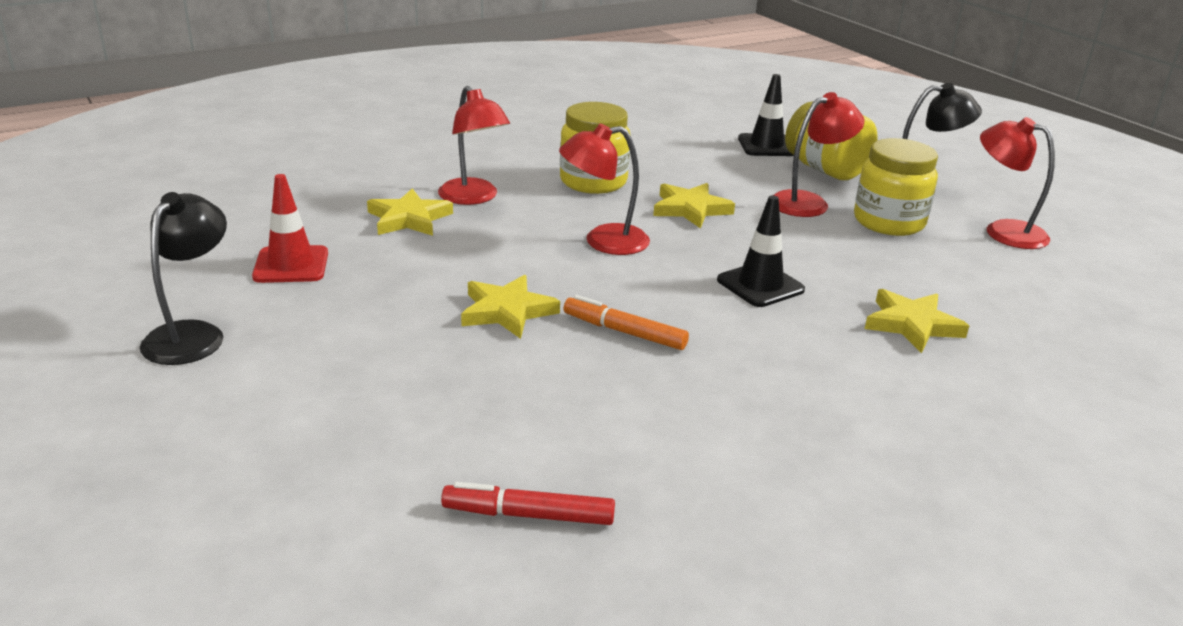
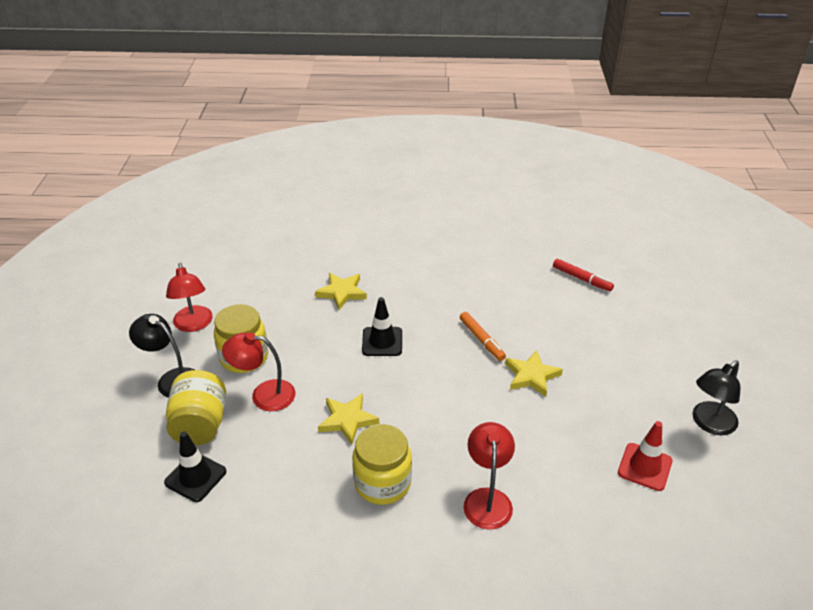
camera: 145 degrees left, 10 degrees up
(409, 218) = (548, 490): yellow star -> none
(603, 241) = (434, 411): red lamp -> none

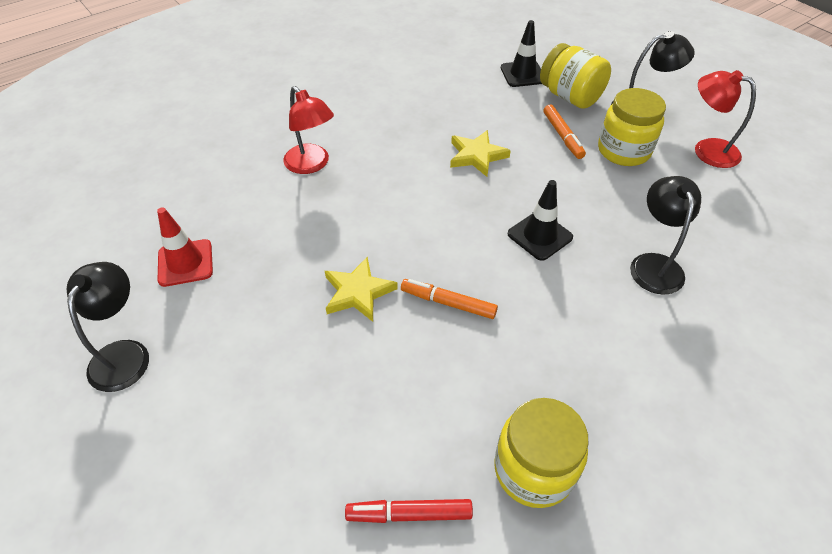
camera: 140 degrees right, 10 degrees up
(264, 395) = (562, 136): red lamp -> orange marker
(342, 292) = (654, 264): yellow star -> black lamp
(382, 483) = (399, 134): yellow jar -> yellow jar (533, 469)

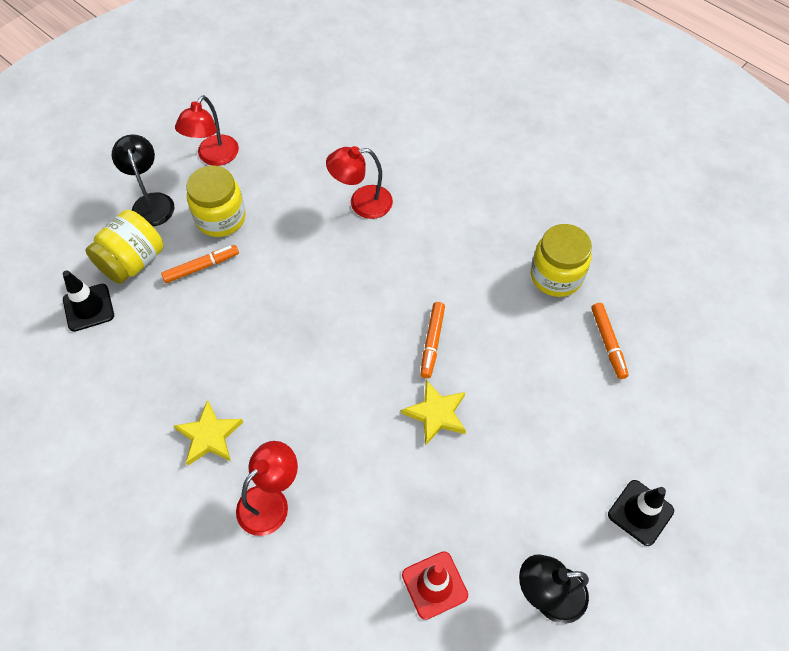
camera: 100 degrees left, 10 degrees up
(409, 514) = (608, 343): red marker -> orange marker
(477, 156) = (239, 340): yellow star -> yellow star (209, 436)
(539, 236) = (343, 281): black traffic cone -> black traffic cone (640, 512)
(654, 264) = (362, 203): black lamp -> red lamp

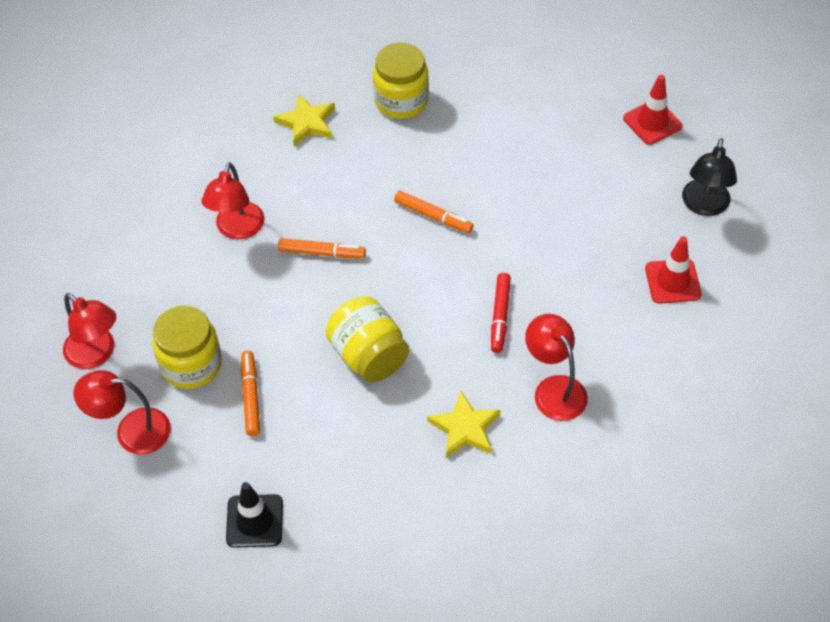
camera: 70 degrees left, 5 degrees down
(133, 261) = (210, 465): yellow jar -> yellow jar (368, 355)
(151, 202) = (131, 431): black lamp -> red lamp
(338, 431) = (500, 316): none -> red marker
(436, 414) = (511, 234): yellow star -> yellow star (307, 123)
(608, 343) = (488, 88): orange marker -> orange marker (322, 253)
(640, 512) = (652, 122): black traffic cone -> red traffic cone

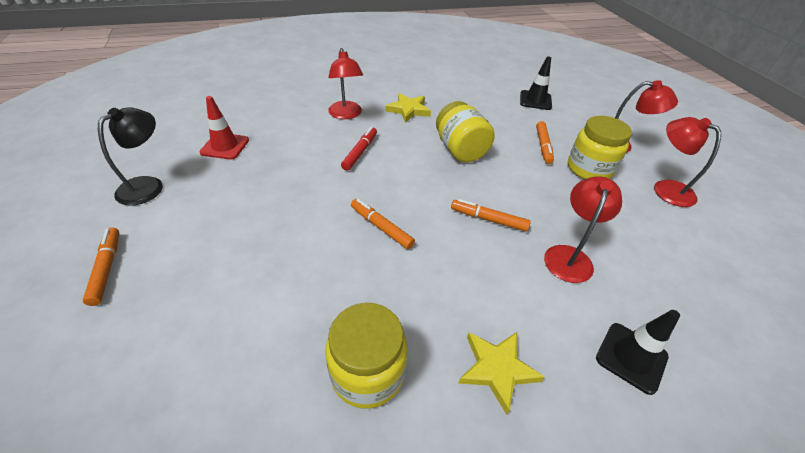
camera: 170 degrees left, 10 degrees down
(200, 152) = (631, 357): none -> black traffic cone
(652, 122) = (107, 268): red traffic cone -> orange marker

